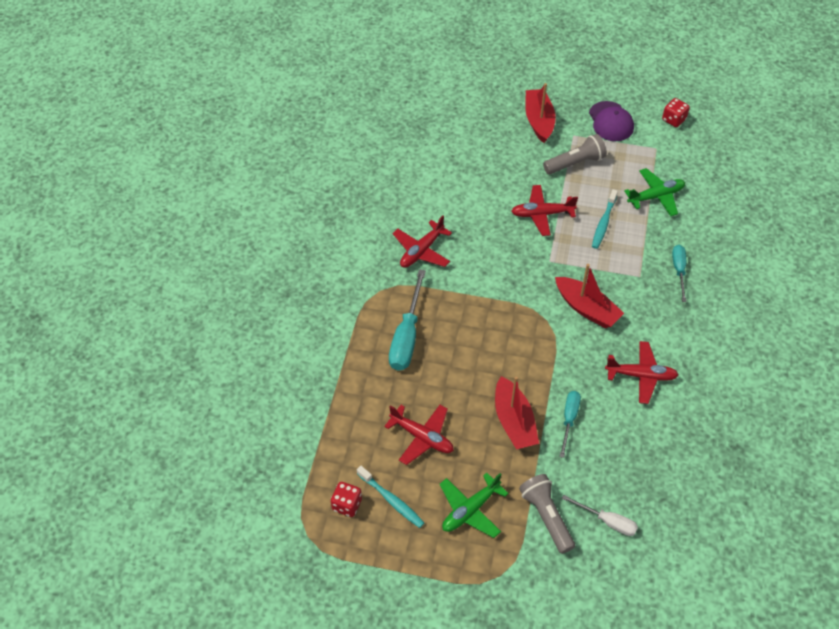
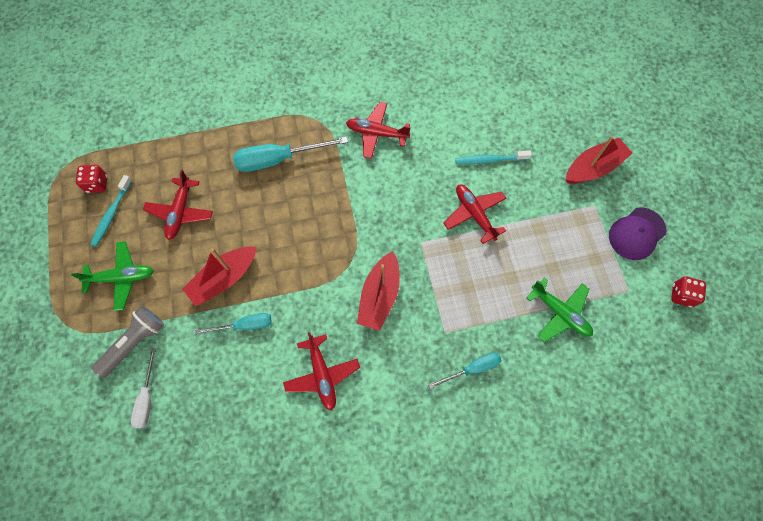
camera: 65 degrees right, 15 degrees up
(470, 510) = (122, 277): green plane -> green plane turned 150 degrees clockwise
(575, 163) = (558, 220): grey flashlight -> none
(603, 223) = (495, 274): turquoise toothbrush -> turquoise toothbrush (490, 160)

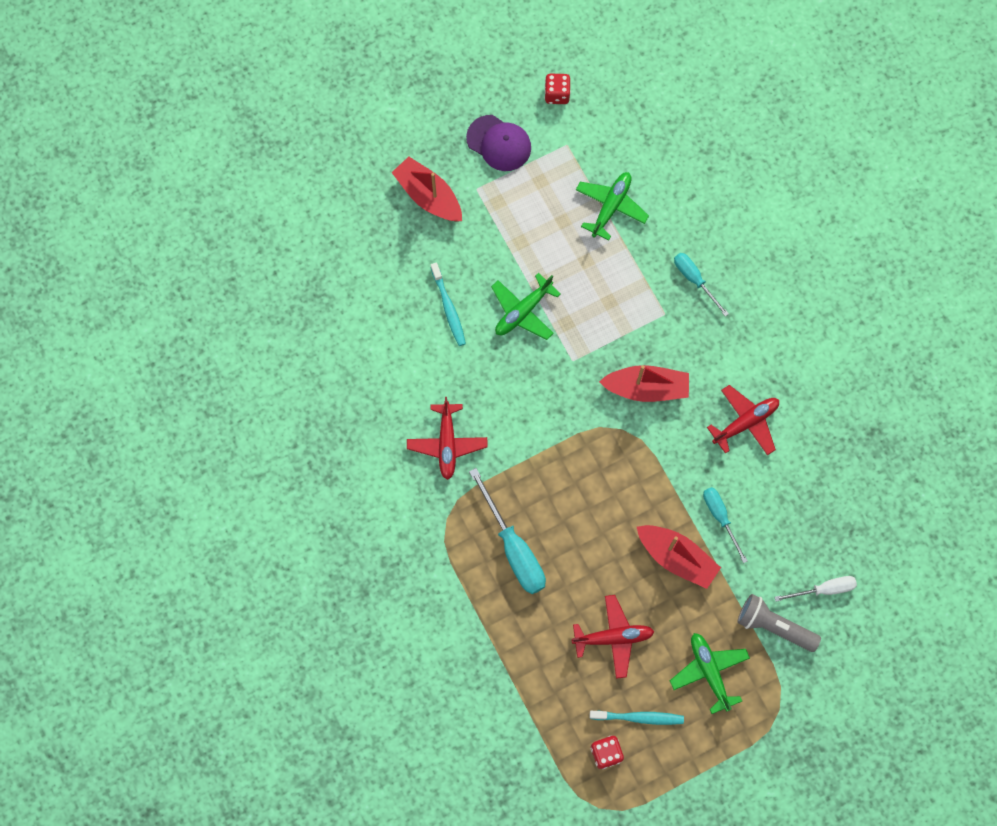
camera: 105 degrees left, 5 degrees up
(474, 214) = (523, 311): red plane -> green plane

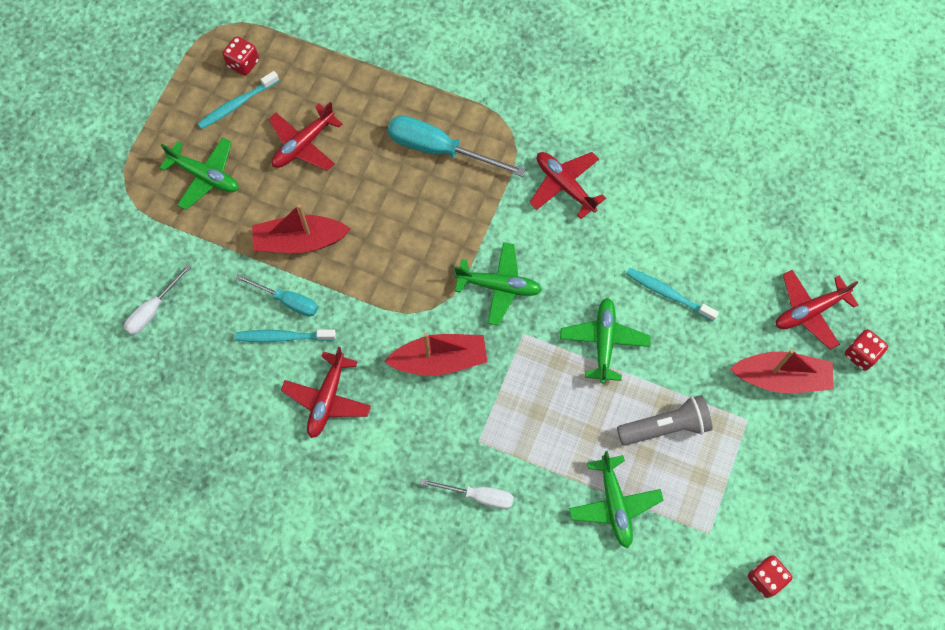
camera: 140 degrees right, 5 degrees down
(361, 168) = (861, 354): none -> red dice
(366, 221) = (809, 311): none -> red plane
(499, 143) = (770, 481): purple cap -> none
(560, 407) = (499, 286): none -> green plane
(646, 388) = (439, 360): red boat -> red boat turned 150 degrees counterclockwise
(694, 280) = (478, 496): turquoise screwdriver -> white screwdriver
(743, 492) = (283, 337): none -> turquoise toothbrush
(773, 626) = (176, 249): grey flashlight -> grey flashlight (665, 427)

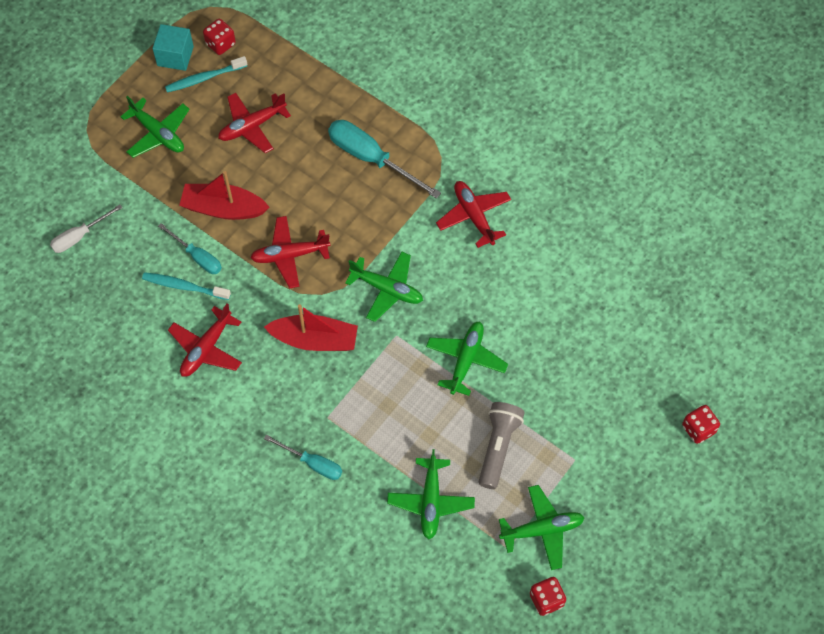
camera: 15 degrees right, 5 degrees down
(198, 87) = (175, 56): none -> turquoise cube
(478, 496) = (312, 463): white screwdriver -> turquoise screwdriver
(665, 427) = (498, 447): grey flashlight -> grey flashlight turned 75 degrees counterclockwise
(668, 294) = (537, 333): turquoise toothbrush -> none
(738, 504) = (542, 530): none -> green plane
(781, 378) = (617, 431): red boat -> none
(809, 311) = (663, 379): red plane -> red plane (290, 255)

